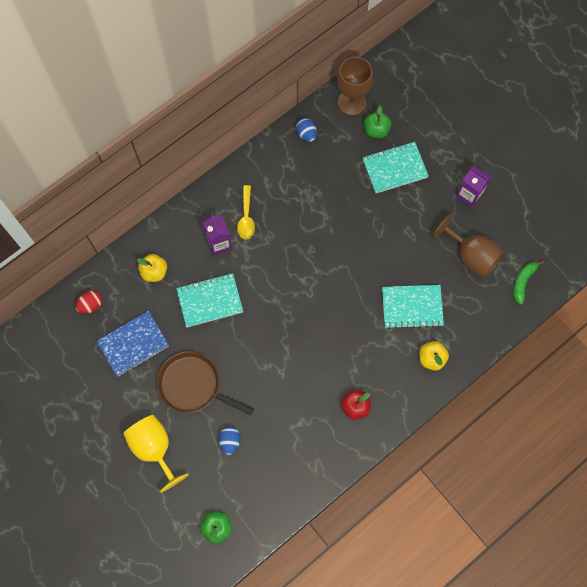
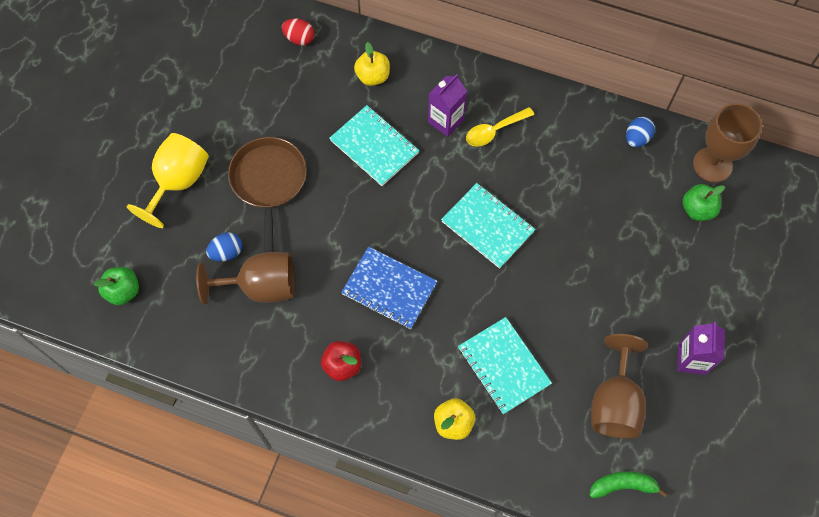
camera: 60 degrees right, 5 degrees down
(133, 344) = (280, 100): blue notebook -> blue notebook (389, 289)
(269, 431) = (261, 286): none -> brown goblet
(394, 168) = (664, 255): turquoise notebook -> turquoise notebook (487, 226)

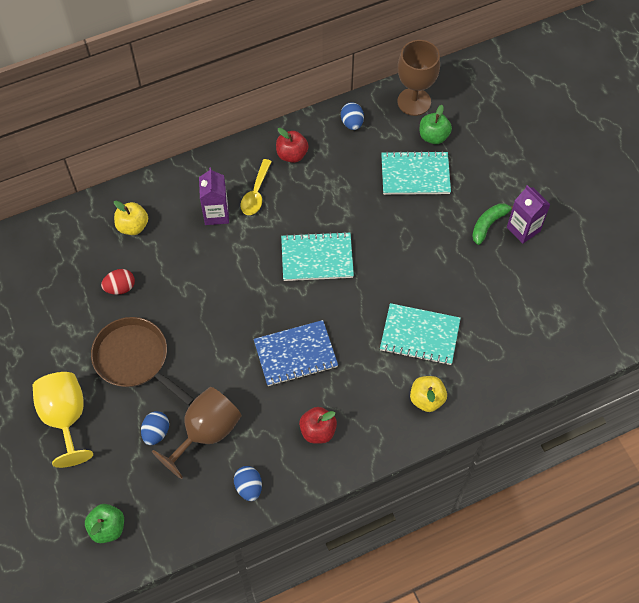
camera: 45 degrees left, 5 degrees down
(247, 358) = (249, 487): none -> blue egg
(299, 39) = (50, 244): red egg -> red egg (120, 288)
(374, 146) = (185, 271): turquoise notebook -> turquoise notebook (415, 174)
(557, 123) = (292, 155): none -> red apple
(614, 403) = (507, 296): brown goblet -> none
(623, 485) = (563, 340): green banana -> green banana (488, 224)

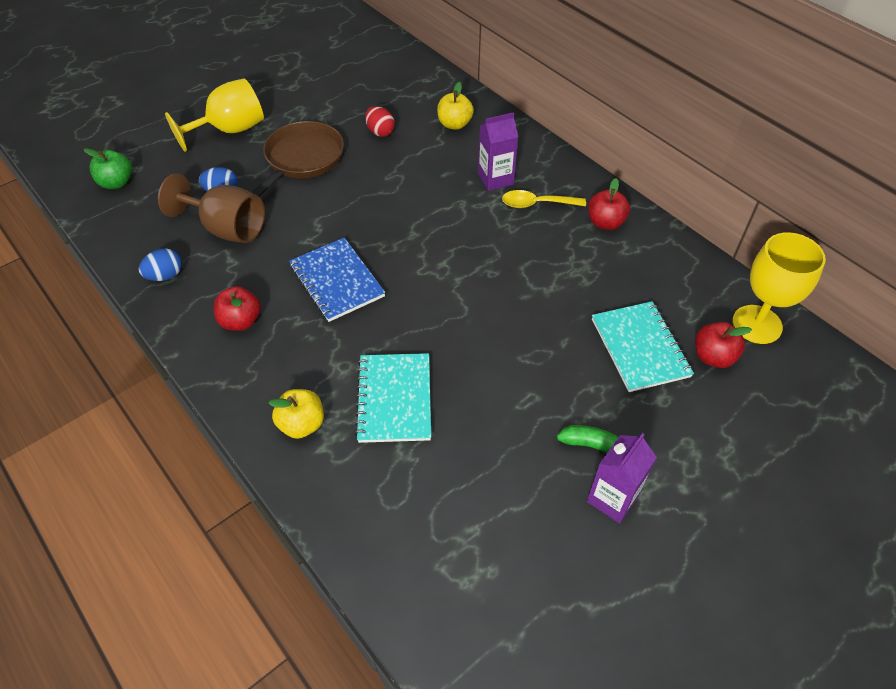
camera: 75 degrees right, 10 degrees down
(317, 258) = (472, 274): turquoise notebook -> none
(352, 123) = (683, 267): blue egg -> none
(414, 102) = (757, 324): brown goblet -> yellow goblet
(433, 136) = (713, 357): green apple -> red apple

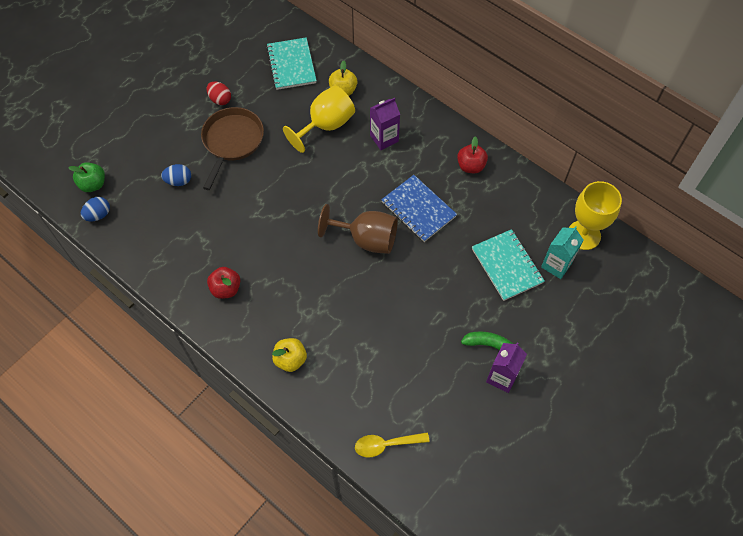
camera: 10 degrees left, 10 degrees up
(165, 276) = (159, 260): blue egg -> blue egg (98, 215)
(227, 228) = (192, 213): brown goblet -> brown goblet (366, 239)
(230, 130) = (167, 121): yellow goblet -> yellow goblet (326, 125)
(336, 281) = (286, 245): blue notebook -> blue notebook (418, 209)
(380, 132) = (286, 106): red egg -> red egg (220, 99)
(394, 399) = (348, 331): turquoise notebook -> turquoise notebook (291, 65)
(536, 204) = (418, 157): yellow spoon -> yellow spoon (386, 445)
(713, 357) = (556, 265): red apple -> turquoise carton

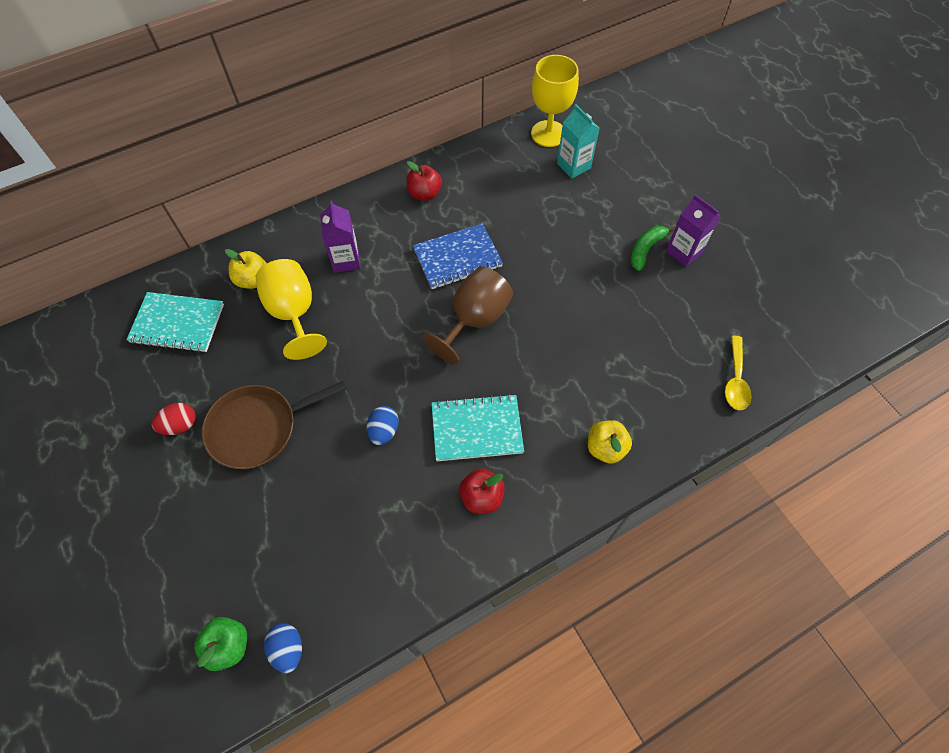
camera: 70 degrees left, 0 degrees up
(179, 181) = (286, 515): blue egg -> blue egg (384, 431)
(232, 141) = (258, 428): brown pan -> brown pan turned 60 degrees counterclockwise
(507, 266) = (559, 204): turquoise notebook -> turquoise notebook (476, 429)

